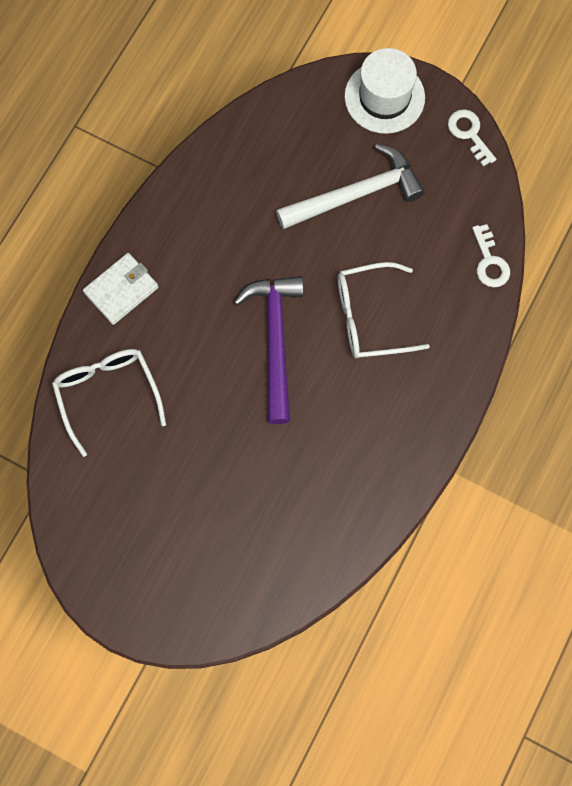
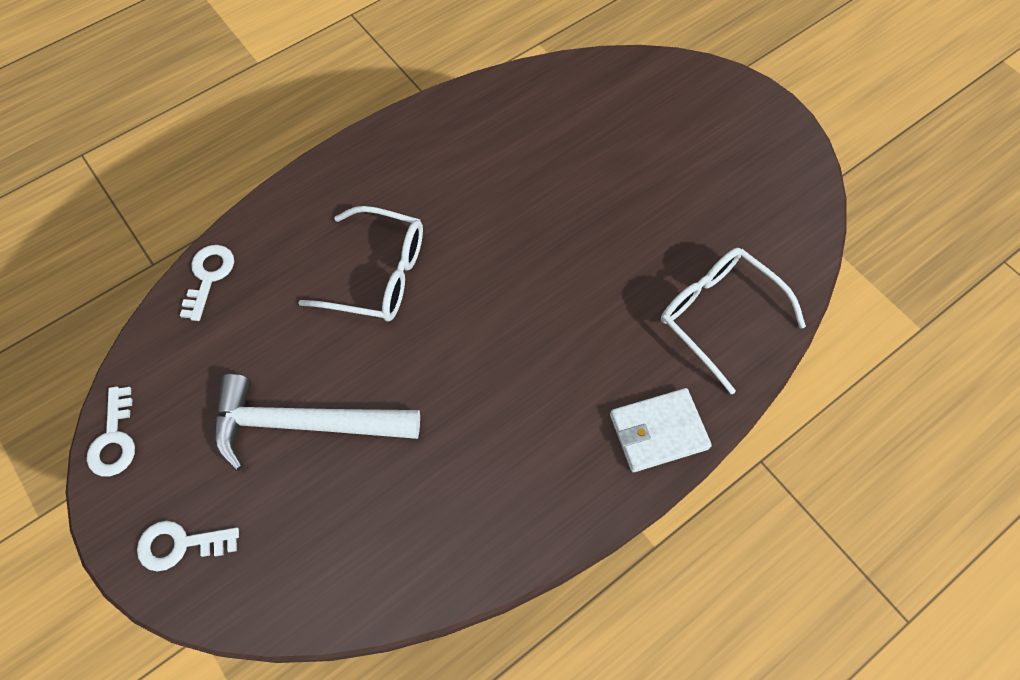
camera: 155 degrees left, 10 degrees down
(107, 394) = (718, 316): white glasses -> white glasses turned 135 degrees clockwise
(275, 340) = (497, 295): purple hammer -> none
(384, 97) = (180, 544): white hat -> white key

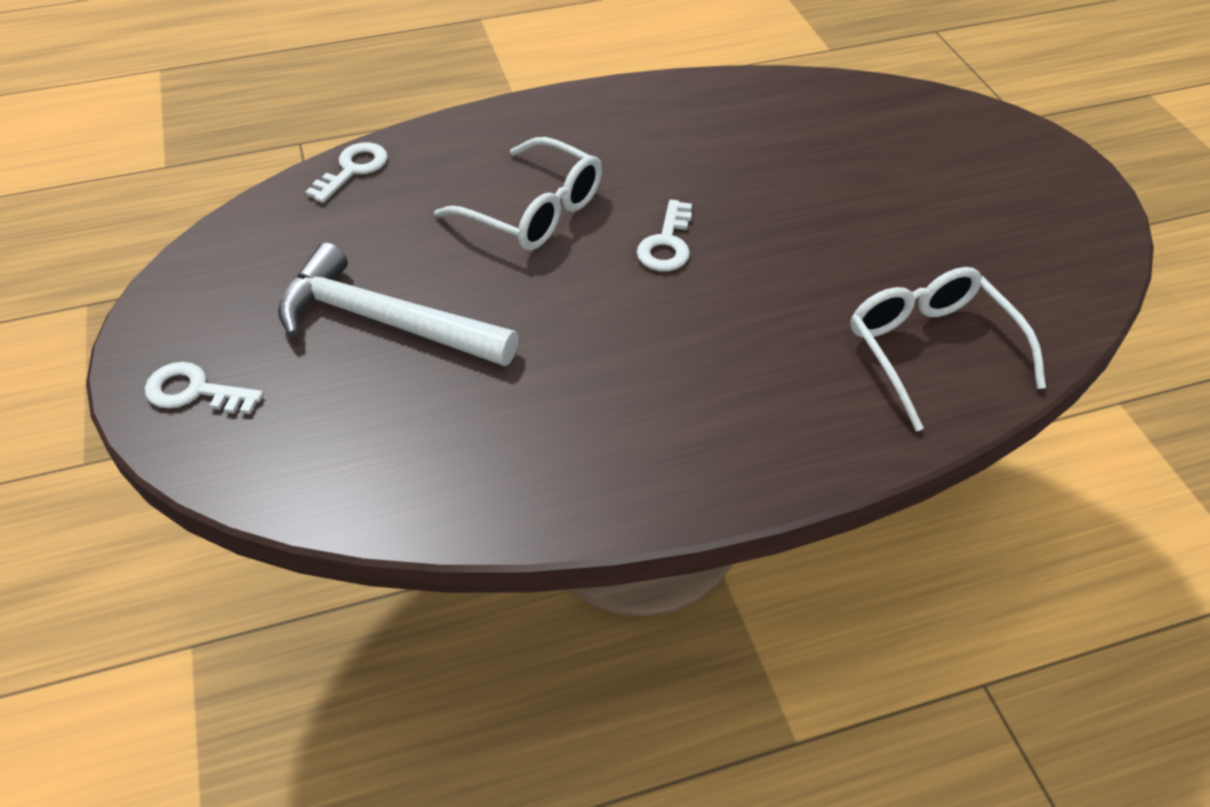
camera: 20 degrees right, 15 degrees down
(114, 439) = (181, 280): white key -> white key (666, 244)
(658, 431) = (804, 444): white wallet -> none

